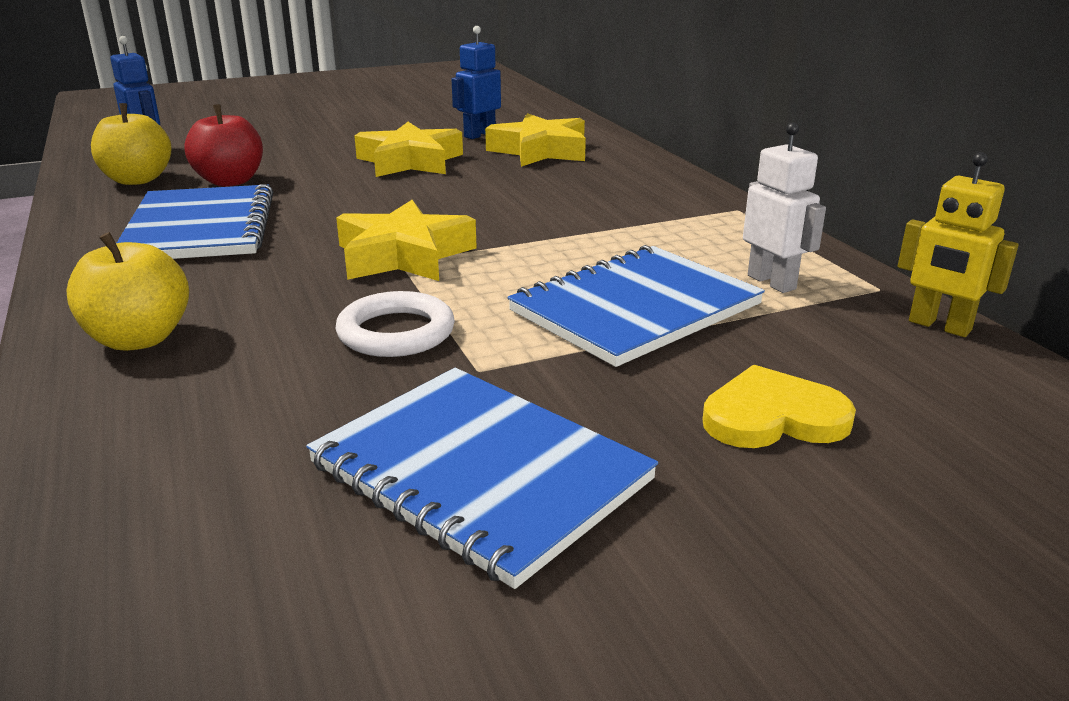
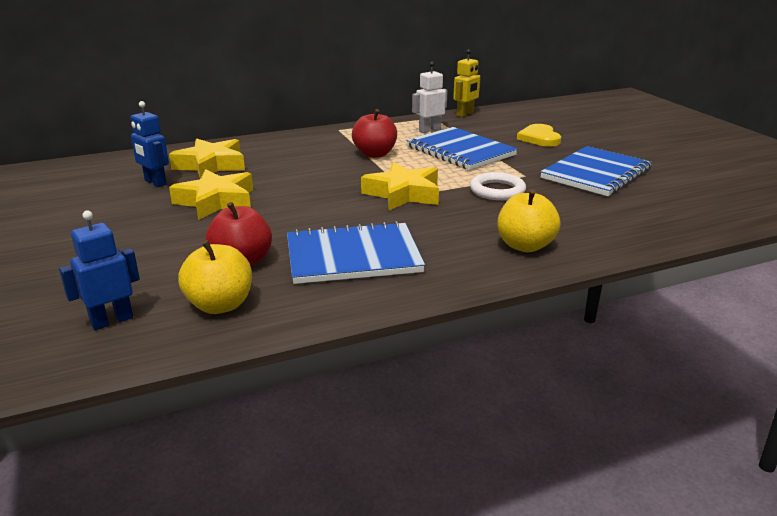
camera: 90 degrees left, 0 degrees up
(601, 236) = (375, 154): none -> red apple

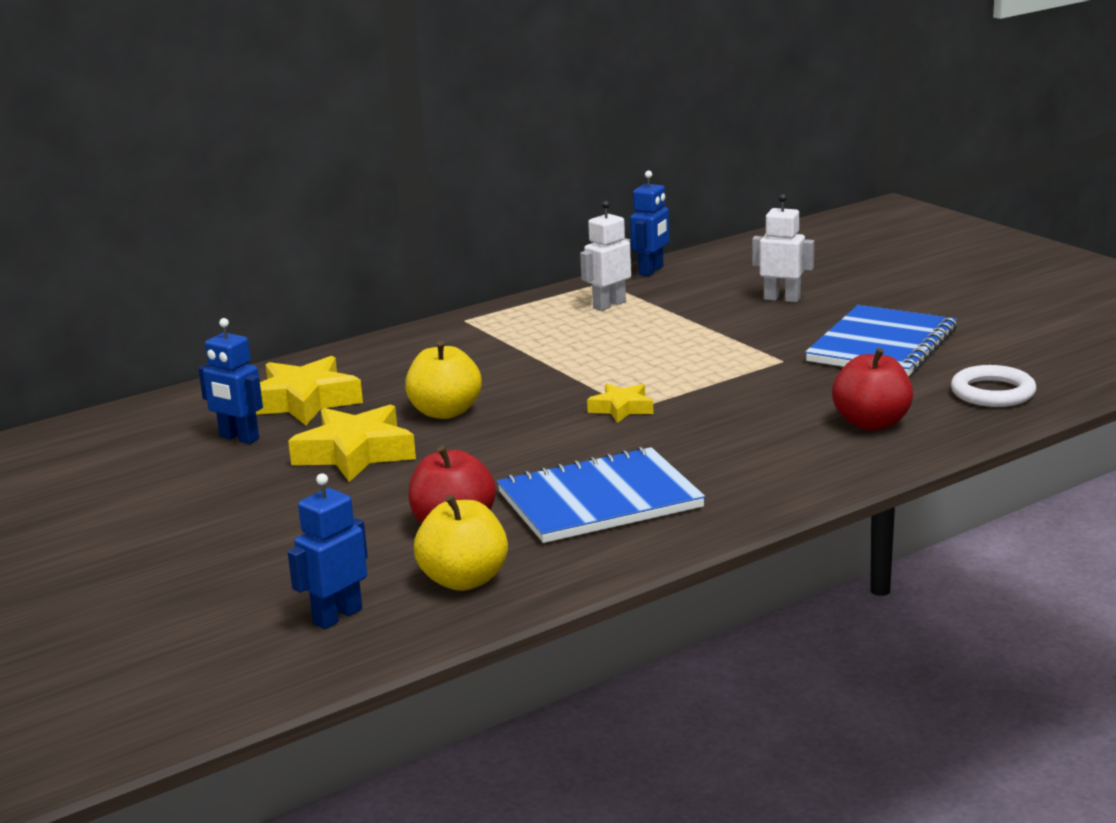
camera: 10 degrees left, 5 degrees down
(375, 154) = (546, 354): red apple -> red apple (872, 423)
(403, 194) = (621, 408): yellow star -> yellow star, size x0.56
(460, 151) = (672, 333): blue notebook -> none
(465, 114) = (651, 271): yellow robot -> blue robot
(497, 190) = (752, 387): white ring -> white ring (992, 393)
(525, 246) = (820, 457): yellow apple -> yellow apple (445, 412)
(539, 138) = (782, 299): yellow heart -> white robot

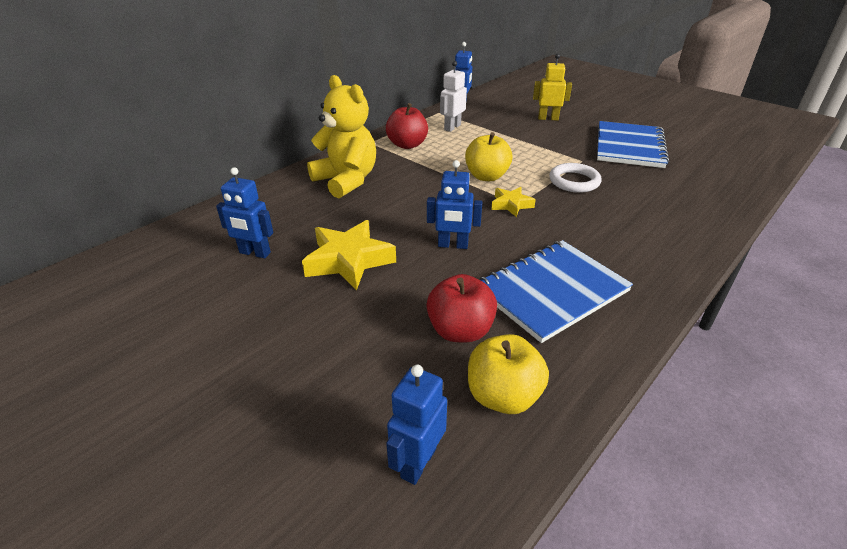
camera: 15 degrees left, 15 degrees up
(304, 401) = (292, 215): yellow star -> none
(401, 366) = (346, 180): none -> yellow teddy bear
(445, 412) = (395, 217): yellow apple -> yellow apple (486, 176)
(503, 447) = (453, 245): none -> blue robot
(782, 299) = (548, 118): white robot -> yellow robot
(872, 423) = (674, 205): red apple -> red apple (407, 145)
(992, 393) = (721, 176): white ring -> white ring (574, 181)

